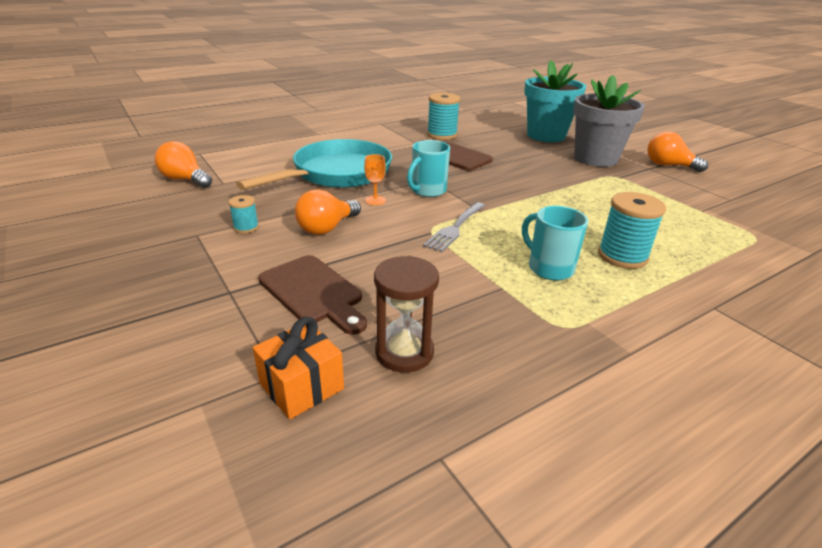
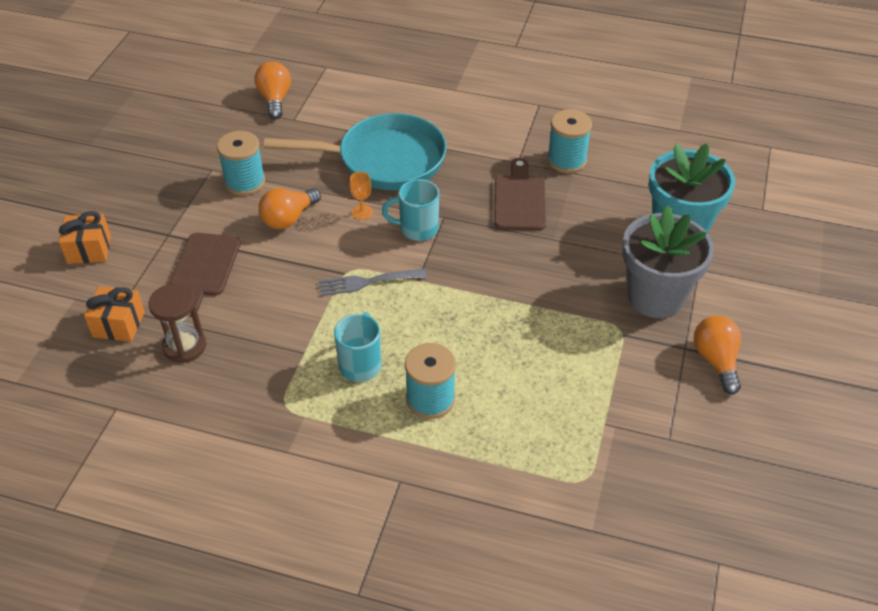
camera: 50 degrees right, 15 degrees up
(147, 353) = (89, 249): none -> orange gift
(246, 227) = (245, 182): turquoise spool -> turquoise spool, size x1.86
(327, 228) = (288, 218): orange light bulb -> orange light bulb turned 45 degrees counterclockwise

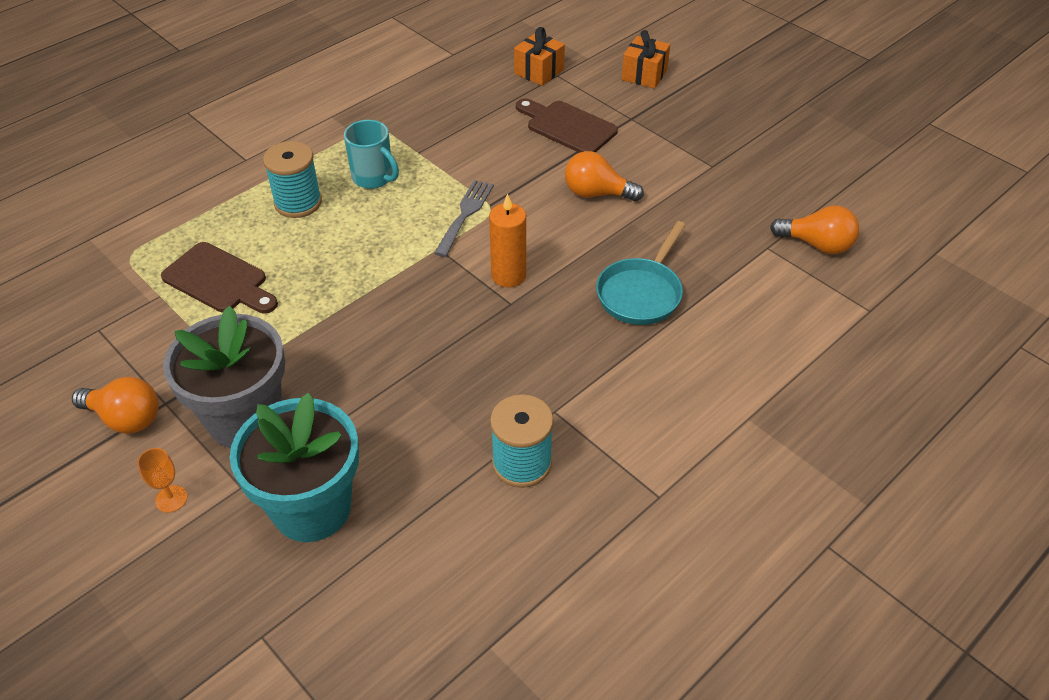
camera: 120 degrees right, 0 degrees up
(184, 346) = (484, 96): brown hourglass -> none
(245, 182) = (675, 181): turquoise spool -> none
(288, 218) = (596, 193): orange light bulb -> orange light bulb turned 60 degrees counterclockwise
(362, 212) = (566, 245): orange goblet -> orange goblet (171, 499)
(384, 160) = (641, 293): turquoise pan -> turquoise pan, size x0.62
(417, 229) = (508, 275): turquoise mug -> orange candle
(519, 199) = (487, 379): brown cutting board -> brown cutting board (219, 280)

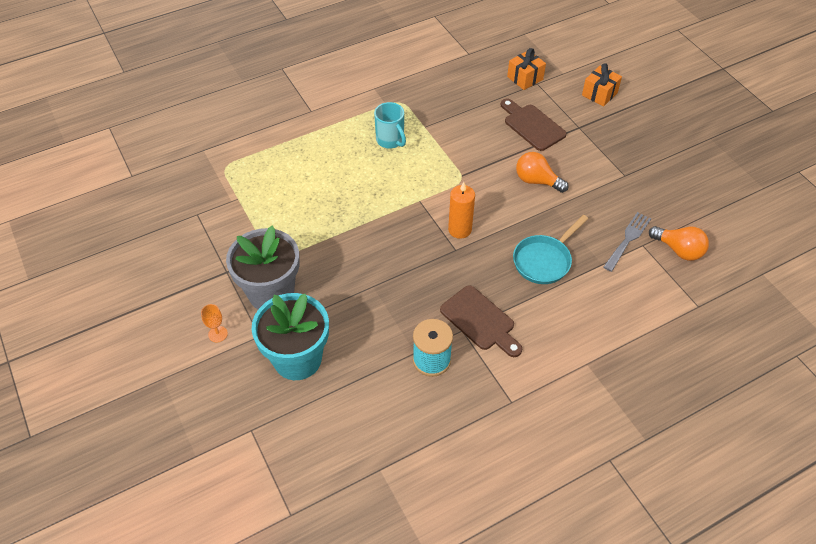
camera: 15 degrees right, 5 degrees up
(125, 418) = (201, 277): orange light bulb -> none
(219, 280) = (276, 195): brown cutting board -> brown cutting board (480, 321)
(298, 203) = (337, 149): turquoise spool -> none
(465, 214) = (443, 179): grey fork -> grey fork (628, 239)

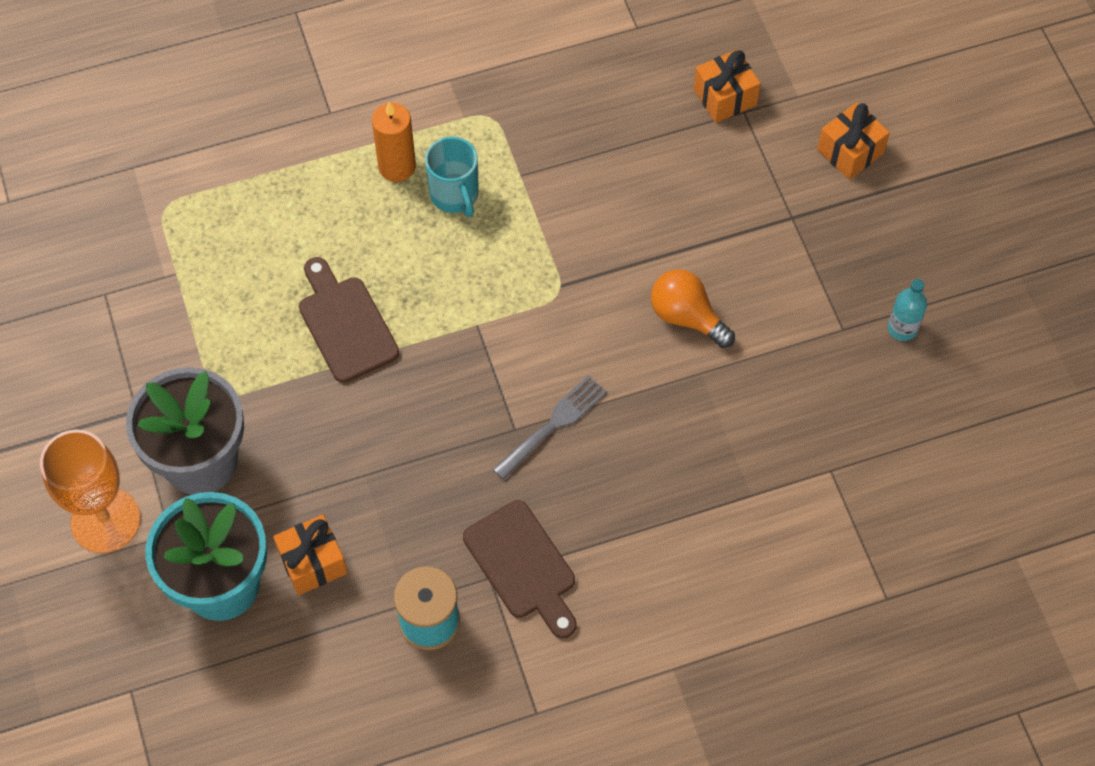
camera: 10 degrees right, 10 degrees up
(218, 334) = (105, 520): orange goblet -> orange goblet, size x2.27
(352, 338) = (313, 562): none -> orange gift
(459, 230) = (531, 392): orange candle -> orange candle (397, 166)
(532, 125) = (709, 201): brown cutting board -> brown cutting board (345, 324)
(544, 260) = (656, 473): turquoise pan -> none
(628, 239) = (809, 456): grey fork -> grey fork (553, 424)
(657, 170) = (902, 328): none -> turquoise bottle
(678, 250) = (889, 490): orange light bulb -> none

